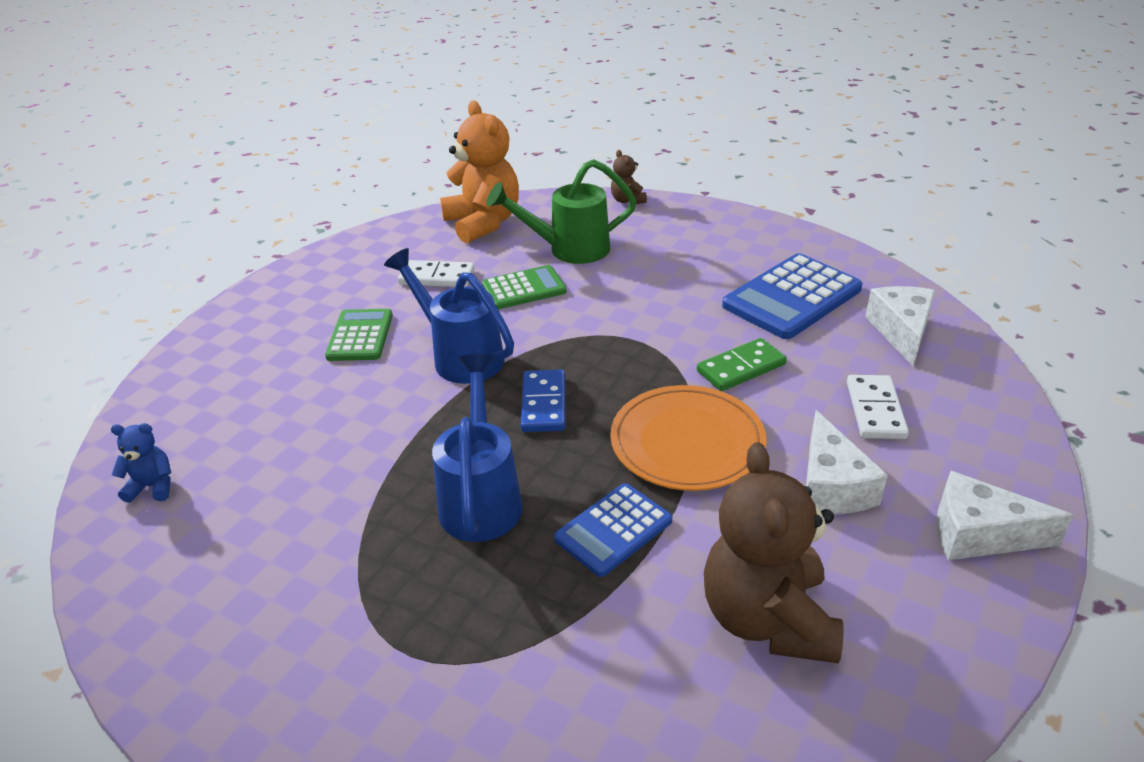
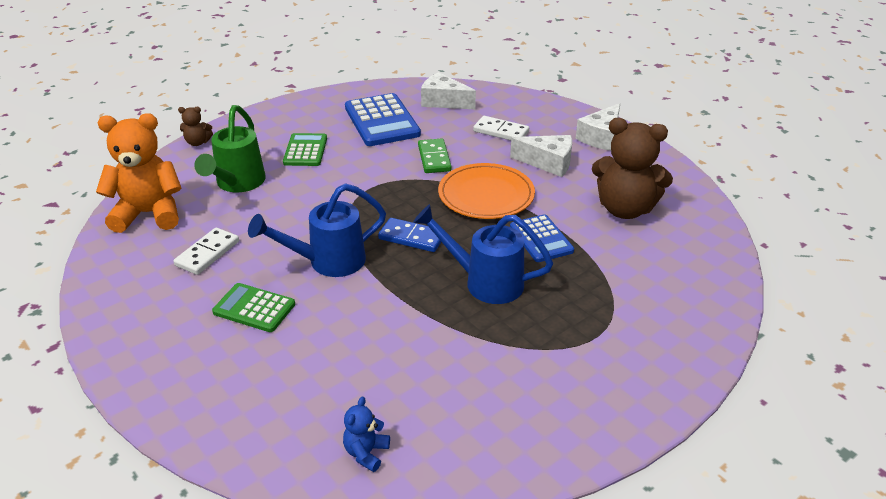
camera: 70 degrees left, 0 degrees up
(524, 288) = (268, 215): green calculator -> green calculator (305, 150)

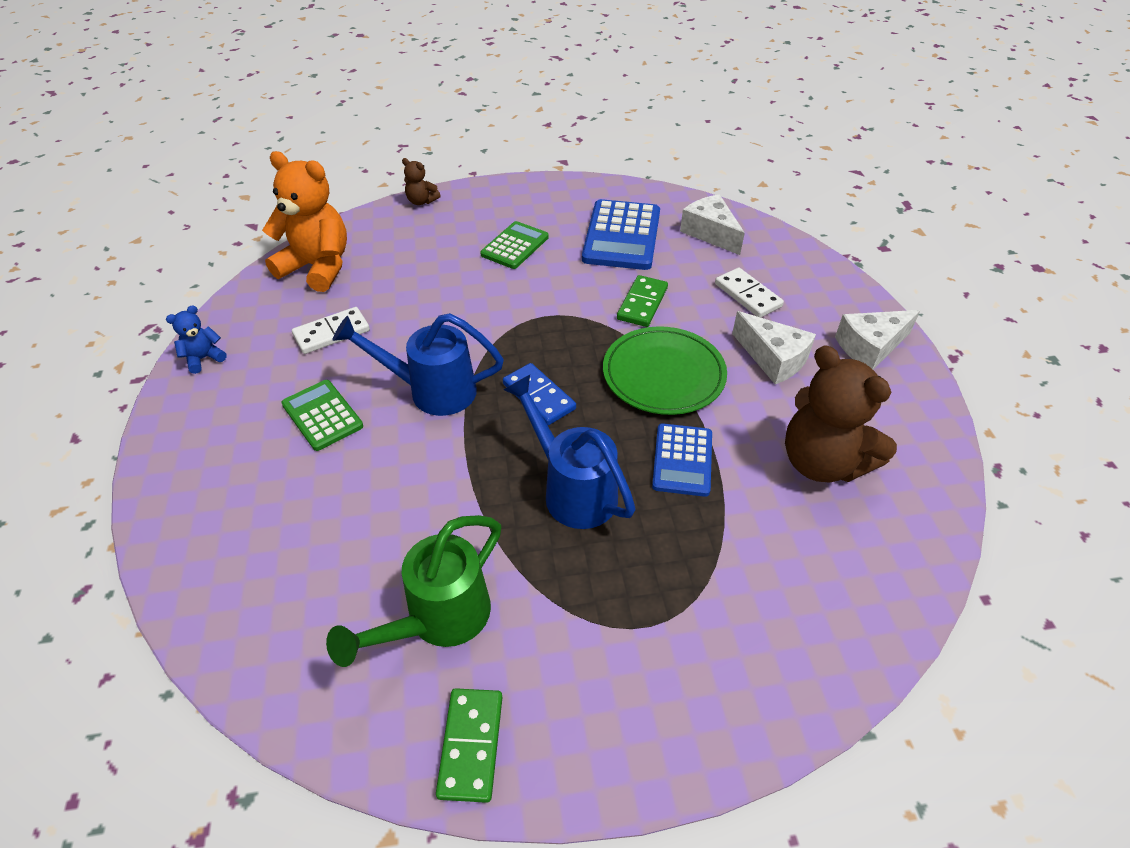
camera: 30 degrees right, 10 degrees up
(237, 184) = (420, 263): green watering can -> green watering can (437, 620)
(366, 453) = (286, 644): blue teddy bear -> blue teddy bear (204, 358)
(486, 195) = (663, 374): orange plate -> green plate
(548, 445) = (471, 745): none -> green domino

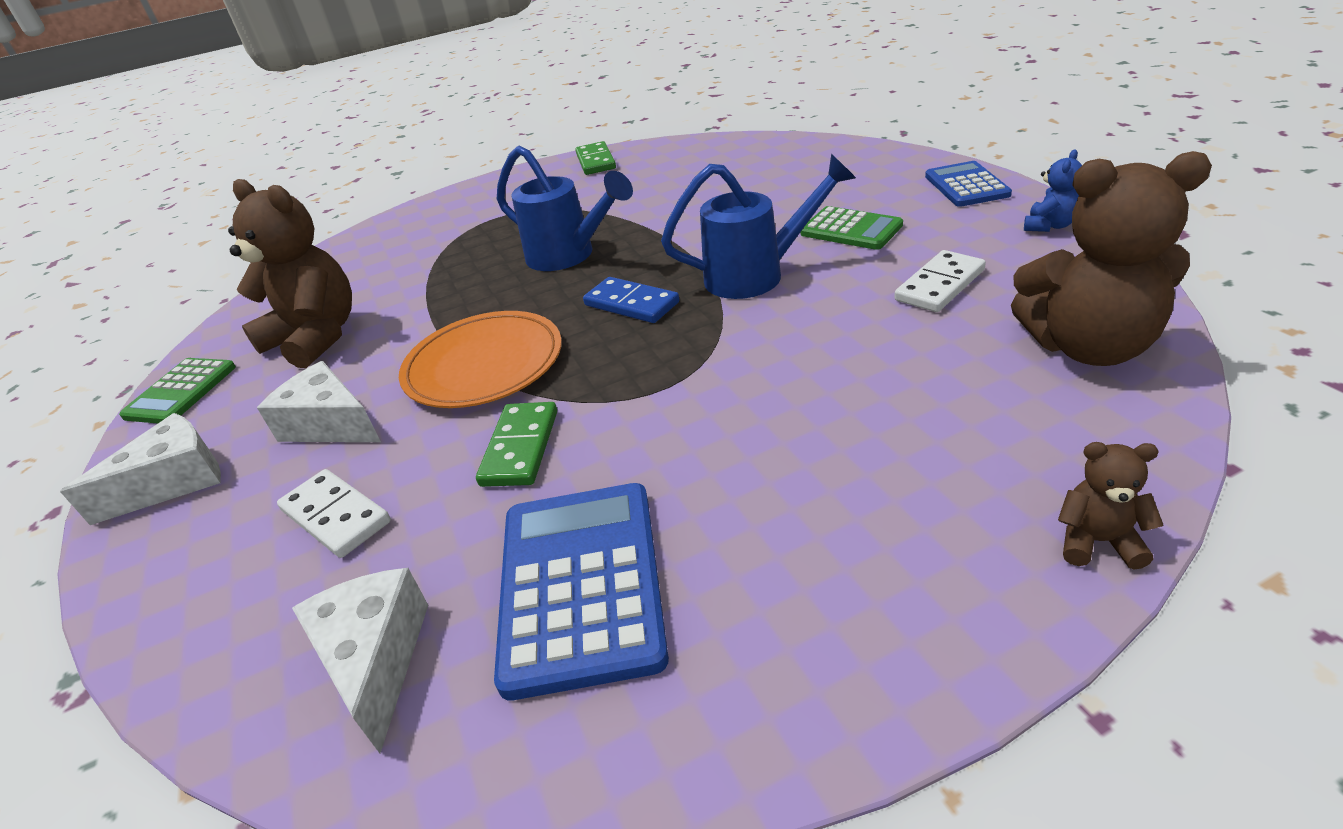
camera: 170 degrees right, 10 degrees down
(317, 267) = (1088, 347): orange teddy bear -> brown teddy bear
(437, 620) = (644, 182): green watering can -> none
(514, 246) = (792, 489): green calculator -> green calculator (181, 392)
(663, 374) = (484, 365): green plate -> orange plate
(682, 460) = (463, 301): blue calculator -> blue calculator (966, 185)
(710, 233) = (375, 660): white cheese -> white cheese turned 150 degrees counterclockwise

